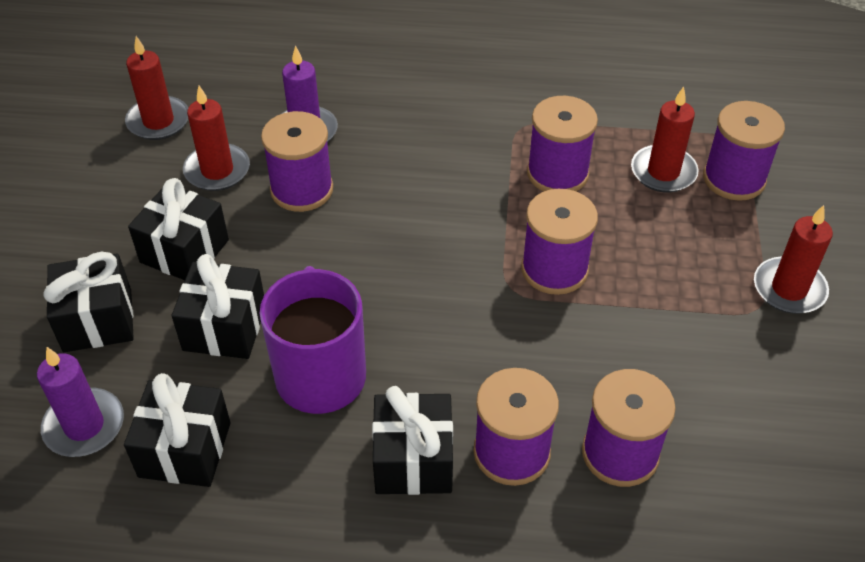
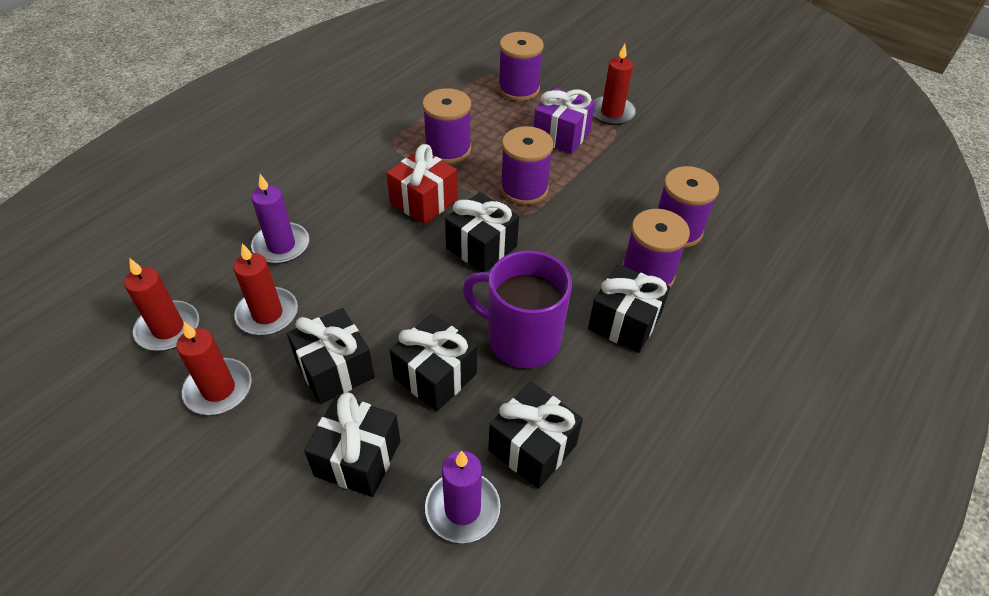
camera: 60 degrees left, 0 degrees up
(302, 189) = (339, 274): purple spool -> none
(427, 277) = (481, 247): none -> black gift
(455, 197) = (423, 201): none -> red gift
(663, 172) = (488, 110): red candle -> red candle (218, 389)
(687, 259) = (561, 135): none -> purple gift

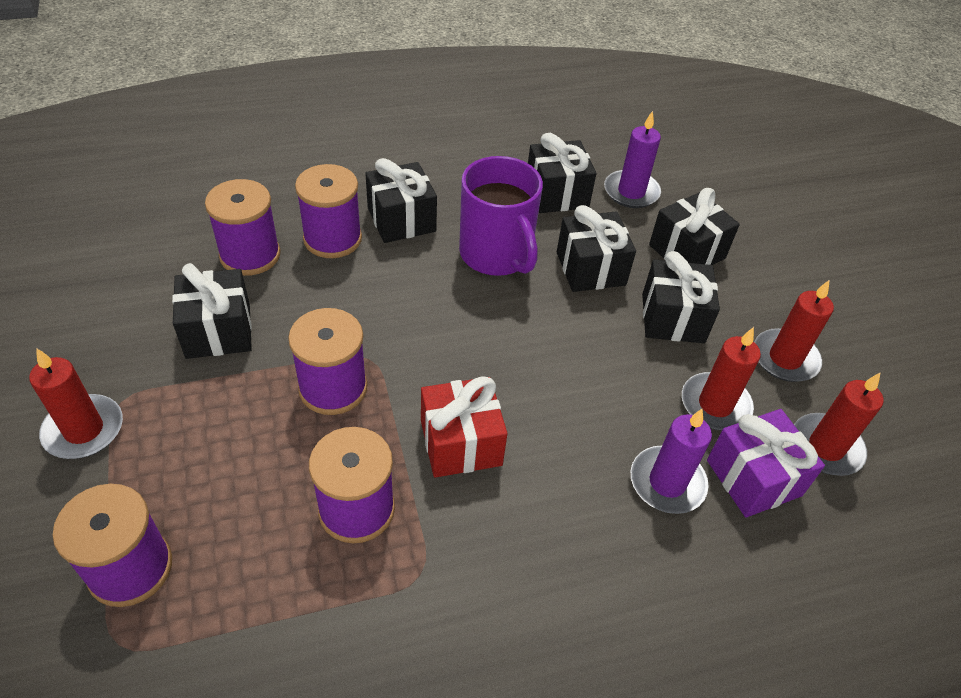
camera: 145 degrees left, 0 degrees up
(481, 247) = (450, 349): black gift -> black gift (218, 331)
(561, 135) = (194, 435): purple gift -> purple gift (753, 478)

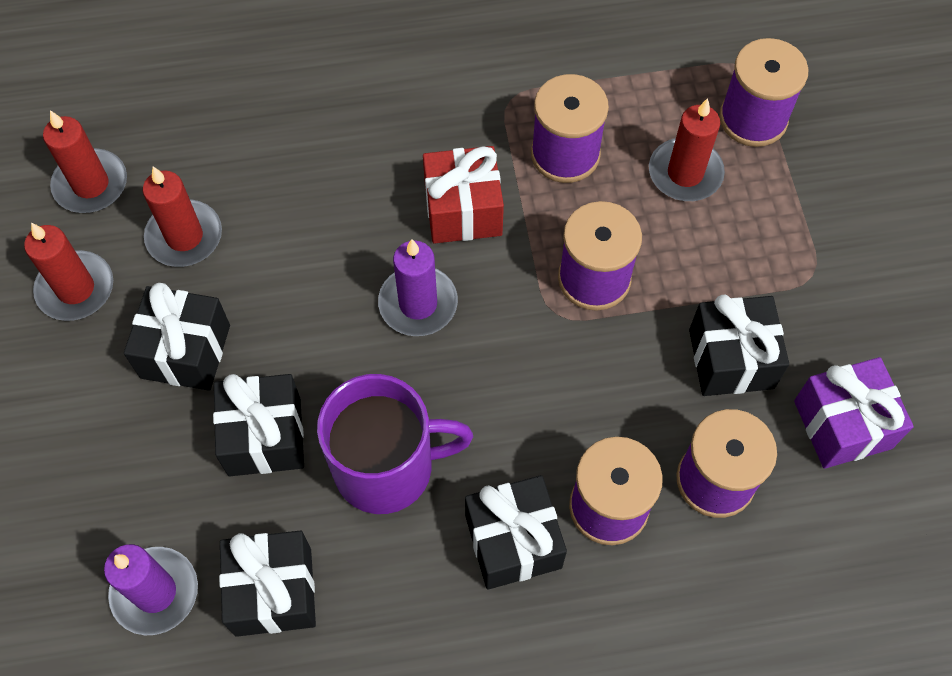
camera: 170 degrees left, 15 degrees up
(84, 430) = (838, 245): red candle -> red candle (685, 173)
(496, 254) = (386, 467): purple mug -> purple mug turned 105 degrees clockwise
(667, 482) = (268, 160): purple candle -> purple candle (418, 303)
(687, 251) = (120, 462): black gift -> none
(753, 478) = (181, 159): purple gift -> purple gift (842, 424)

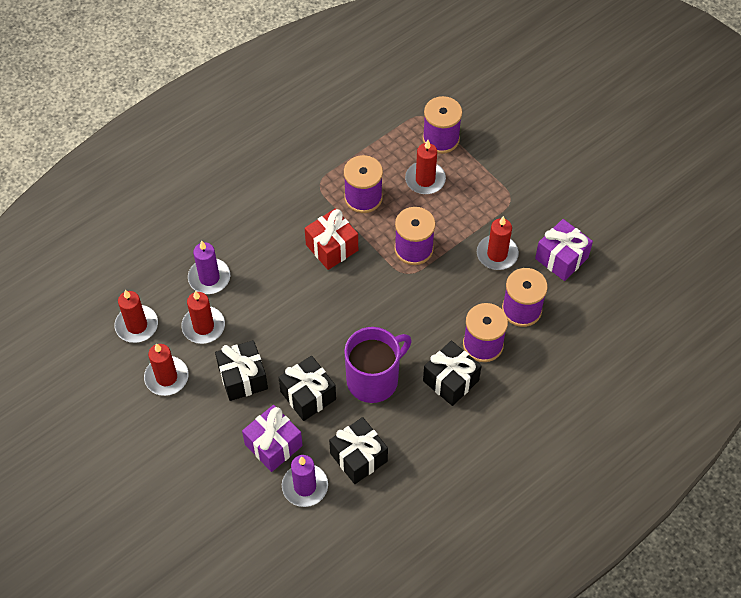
camera: 30 degrees left, 5 degrees down
(155, 491) = (273, 445): none -> purple gift
(418, 303) = (339, 301): purple candle -> purple candle (209, 278)
(731, 359) = (497, 254): black gift -> red candle

